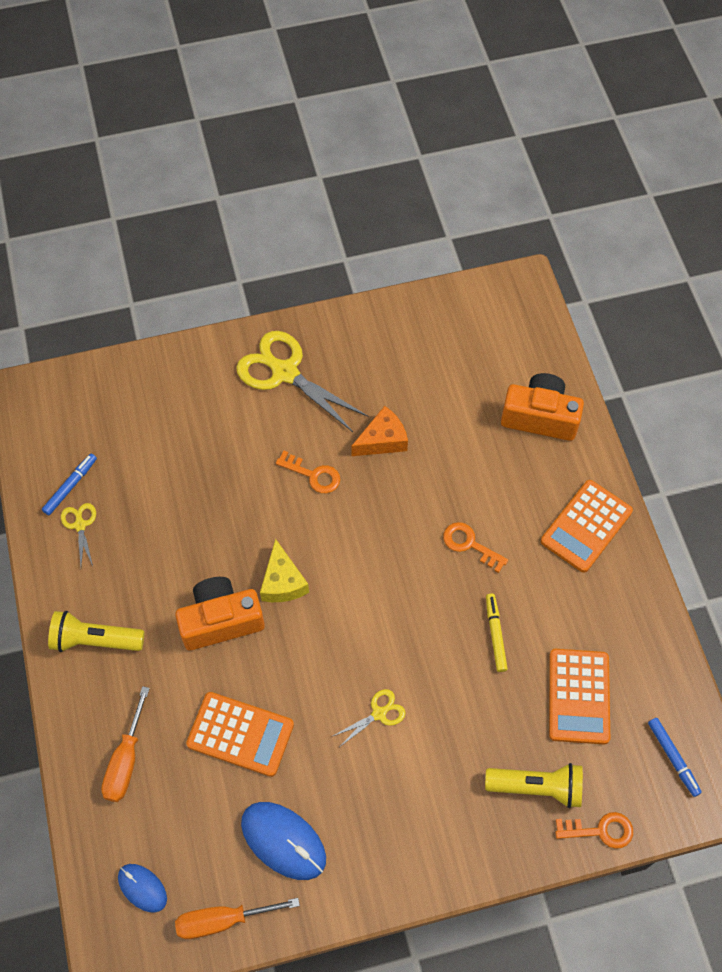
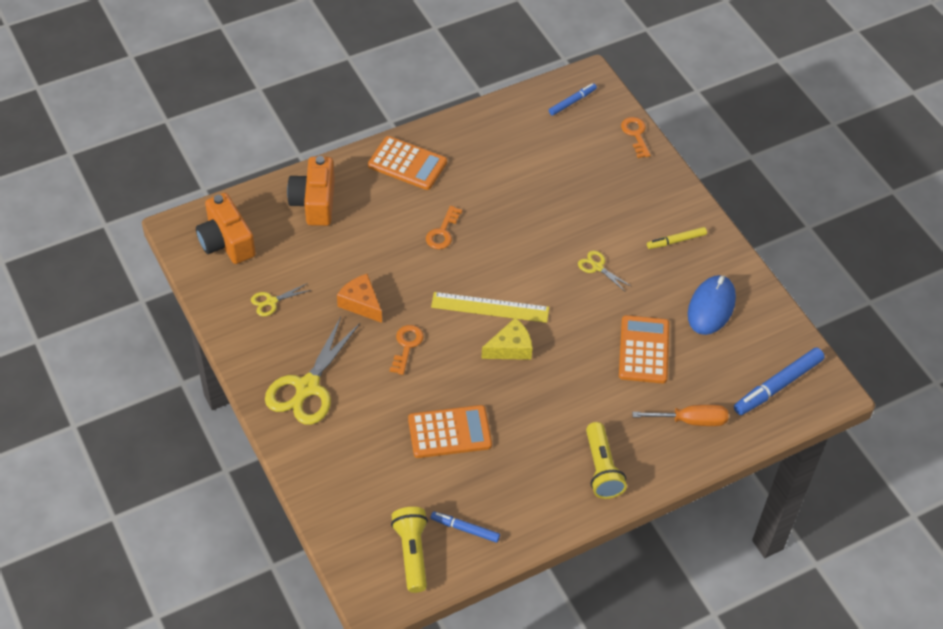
camera: 105 degrees left, 10 degrees down
(80, 524) = (500, 510): yellow scissors -> yellow scissors (271, 302)
(142, 888) = (778, 386): blue mouse -> blue marker
(221, 620) = (556, 383): orange camera -> orange camera (226, 242)
(223, 920) = (778, 331): orange screwdriver -> none
(346, 573) = (490, 307): none -> yellow ruler
(495, 634) = (513, 207): yellow marker -> yellow marker (676, 241)
(536, 787) = (619, 170): yellow flashlight -> yellow flashlight (412, 553)
(579, 696) = (545, 155): orange calculator -> orange calculator (449, 432)

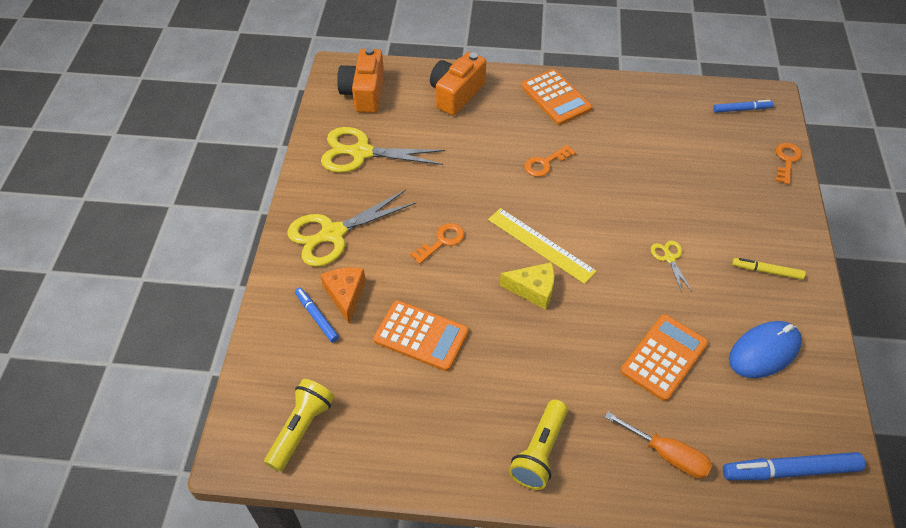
camera: 35 degrees right, 0 degrees up
(271, 302) = (360, 152): yellow scissors -> yellow scissors, size x2.12
(361, 303) = (431, 188): orange cheese -> orange cheese (345, 295)
(465, 529) = (365, 434): blue marker -> blue marker (316, 317)

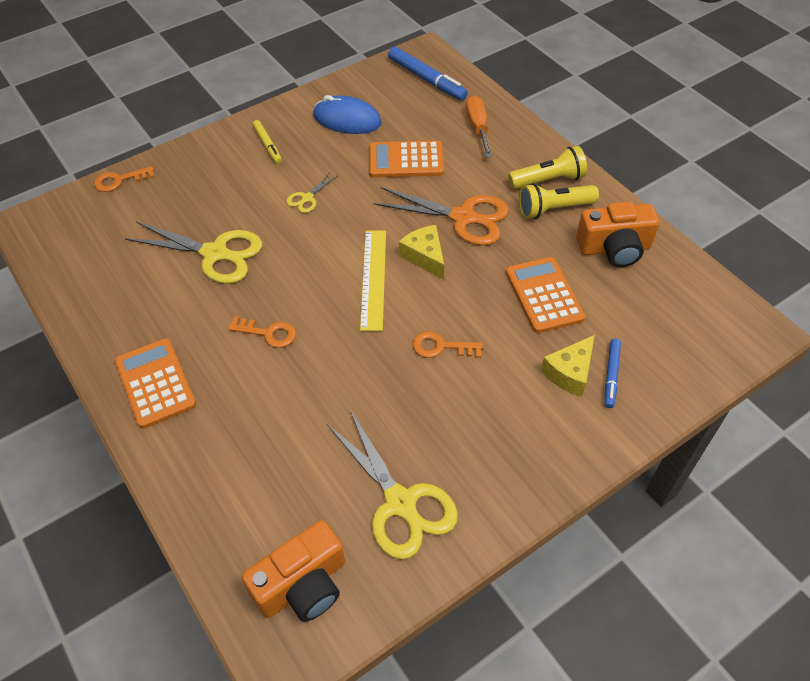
camera: 130 degrees left, 0 degrees up
(301, 429) = (696, 309): yellow flashlight -> yellow flashlight (554, 209)
(332, 234) = (525, 438): yellow scissors -> yellow scissors (216, 254)
(345, 295) = (570, 372): orange cheese -> yellow cheese
(456, 94) = (223, 481): orange camera -> orange camera (614, 248)
(551, 347) = (464, 218): none -> orange scissors
(556, 97) = (155, 383): orange calculator -> orange calculator turned 45 degrees counterclockwise
(742, 109) = (63, 234): blue marker -> none

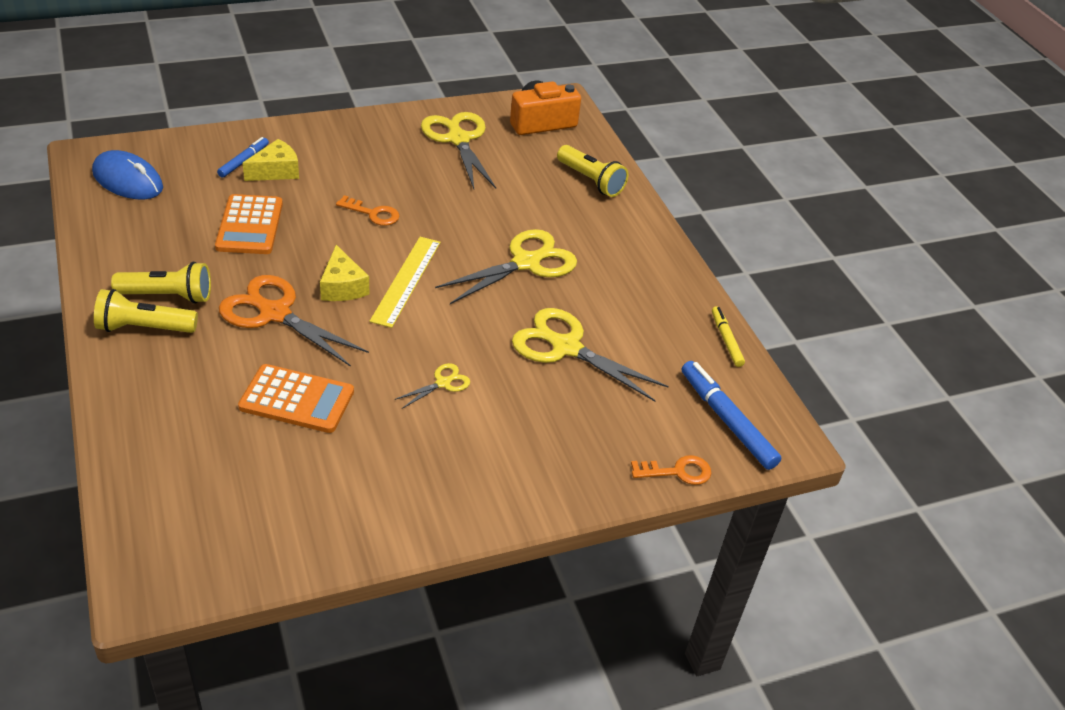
camera: 170 degrees left, 10 degrees down
(155, 383) = (636, 251): orange calculator -> none
(217, 482) = (591, 181): none -> yellow flashlight
(267, 145) = (469, 473): yellow marker -> yellow marker (726, 340)
(268, 333) = (527, 262): orange key -> yellow scissors
(347, 120) = (342, 485): blue mouse -> blue mouse (128, 180)
(427, 79) = (182, 527): blue marker -> blue marker (726, 420)
(478, 128) = (170, 421): orange screwdriver -> none
(614, 248) = (143, 244): orange camera -> none

